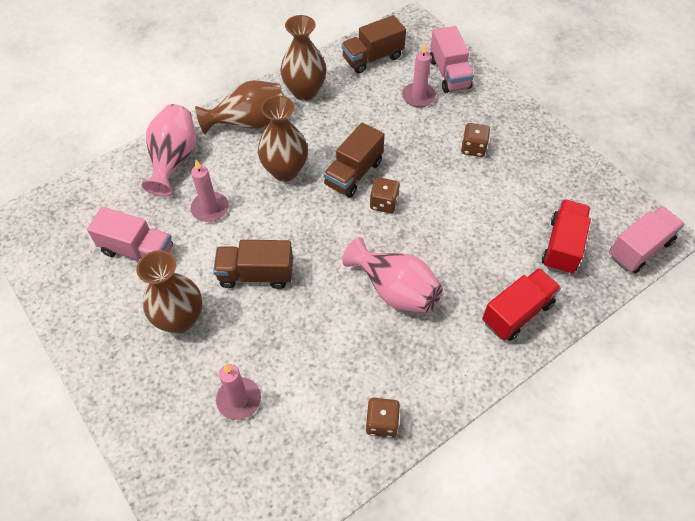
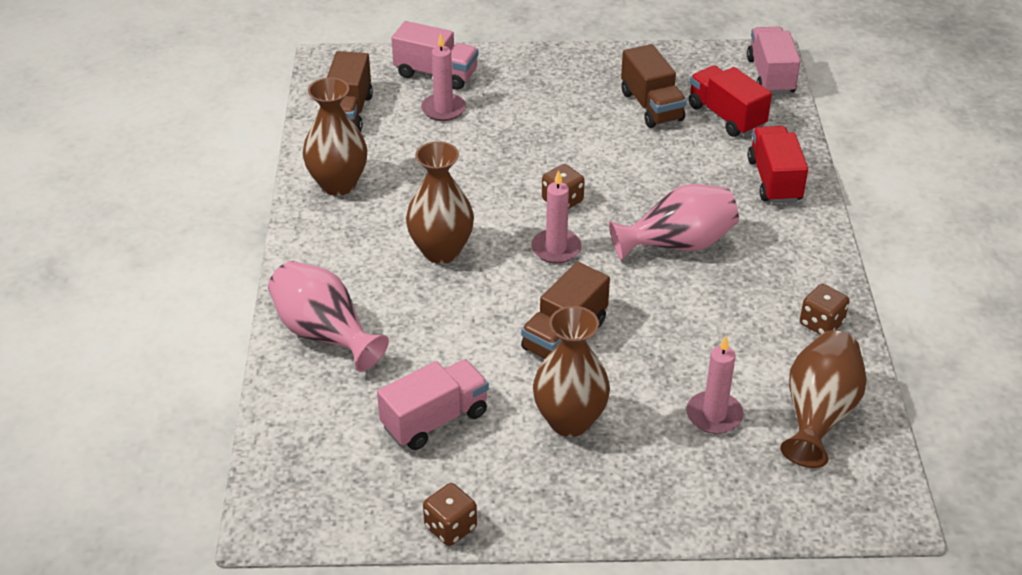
camera: 55 degrees left, 15 degrees down
(210, 208) = (434, 333): pink candle -> pink candle (556, 249)
(249, 122) = (335, 248): brown vase -> brown vase (818, 414)
(353, 173) = (500, 203): brown truck -> brown truck (651, 106)
(473, 148) = (554, 109): brown dice -> brown dice (450, 527)

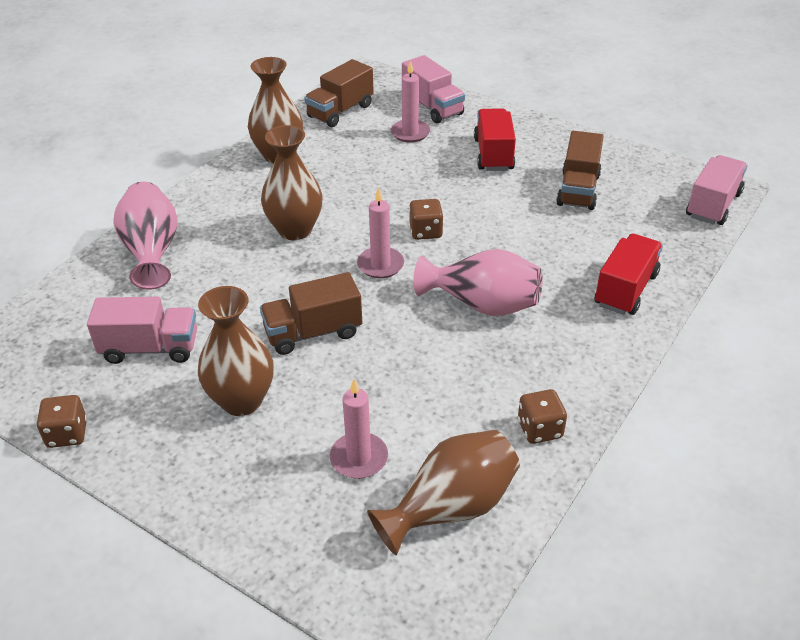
camera: 35 degrees right, 0 degrees up
(726, 116) = (636, 222): red truck -> red truck (493, 154)

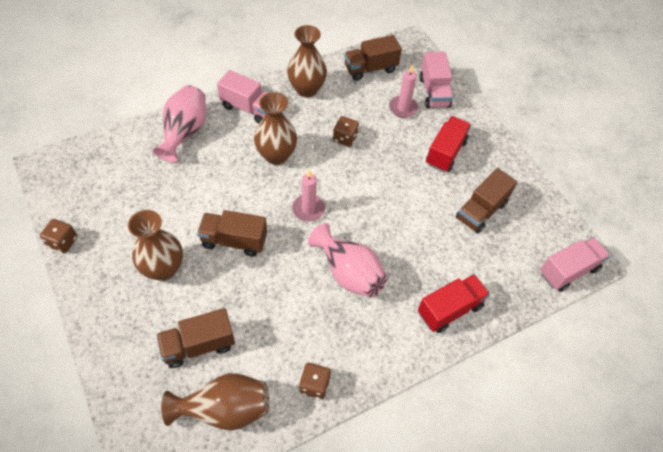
camera: 25 degrees right, 15 degrees up
(150, 348) = (139, 205): pink truck -> pink truck (249, 108)
(359, 458) = (199, 345): pink candle -> brown truck
(426, 232) = (354, 196): brown dice -> brown dice (345, 138)

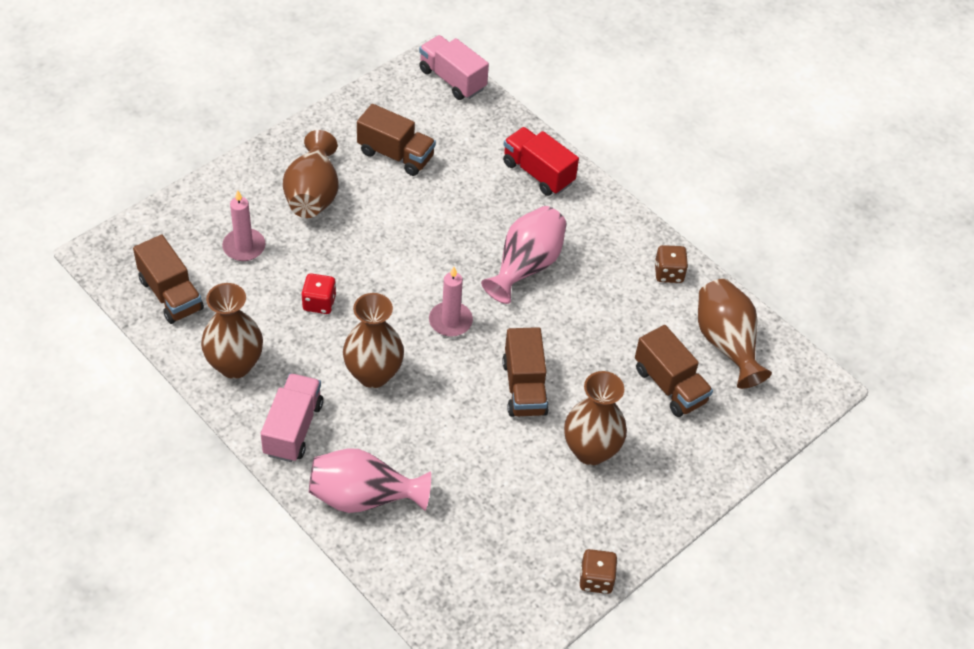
camera: 105 degrees left, 5 degrees down
(345, 138) = (319, 303): brown dice -> red dice
(434, 92) = (203, 216): pink truck -> none
(445, 152) = (313, 194): red truck -> brown vase

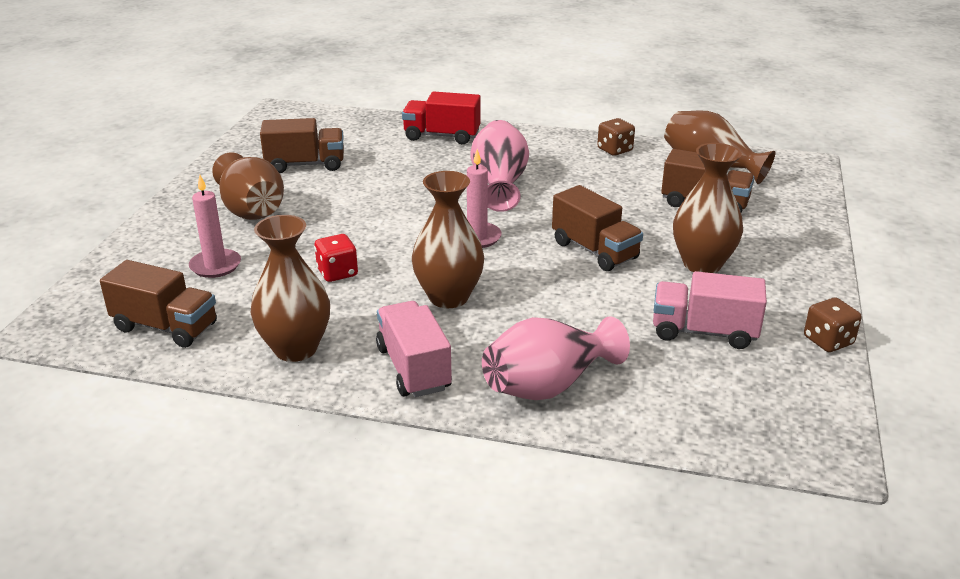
camera: 30 degrees left, 20 degrees down
(452, 79) = (307, 114): pink truck -> pink truck (703, 332)

